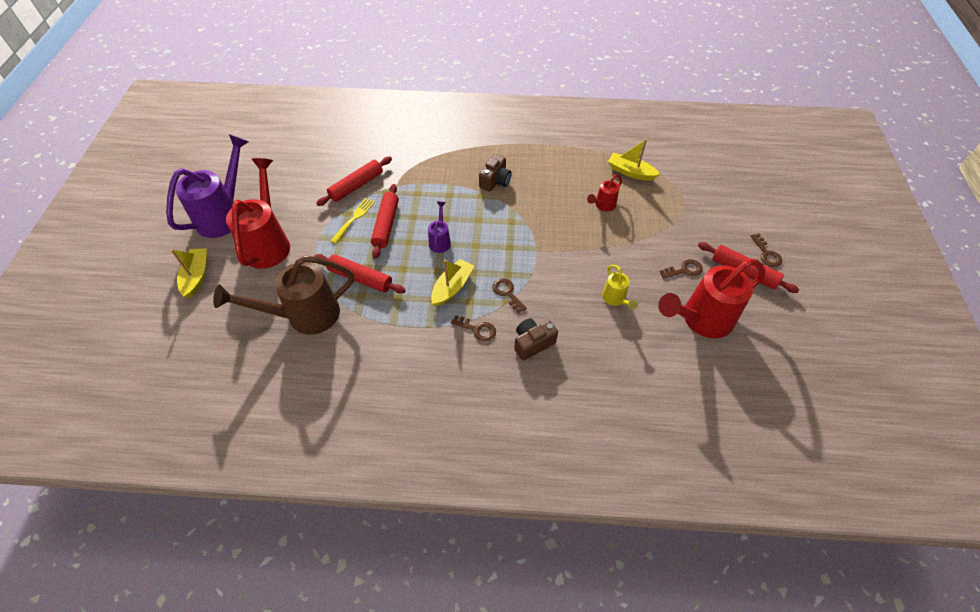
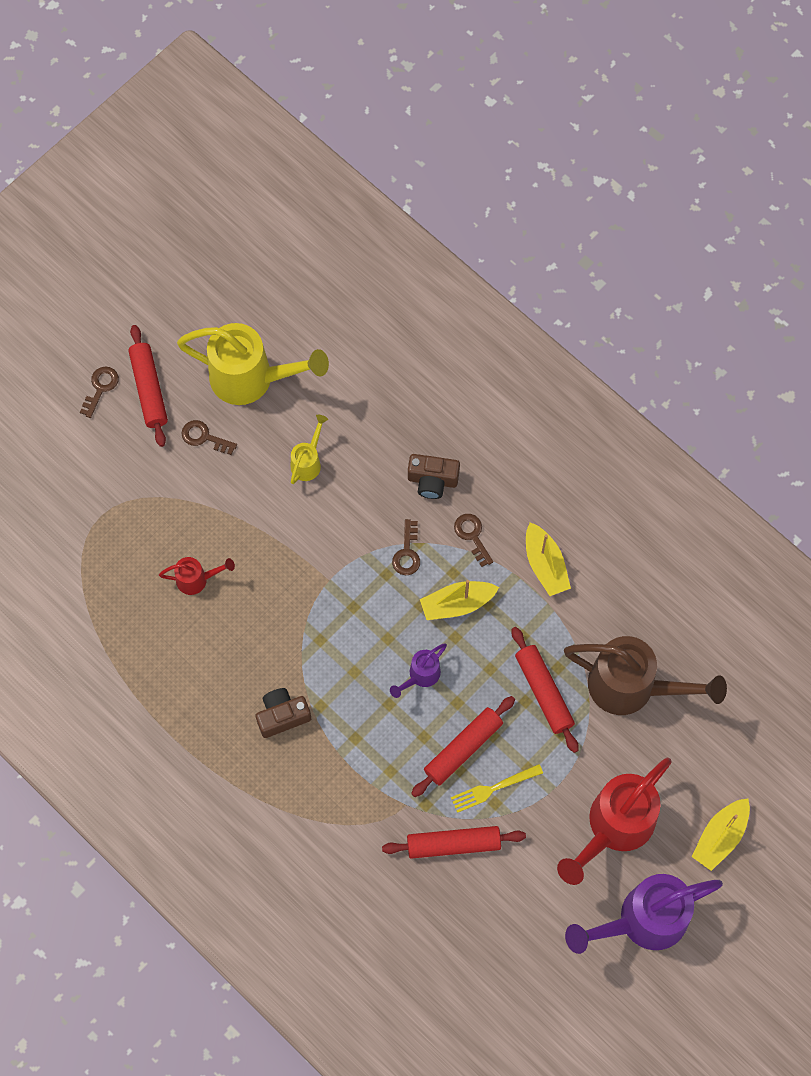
camera: 140 degrees left, 15 degrees up
(630, 172) = (113, 600): yellow boat -> yellow boat (545, 565)
(700, 320) = (252, 379): red watering can -> yellow watering can

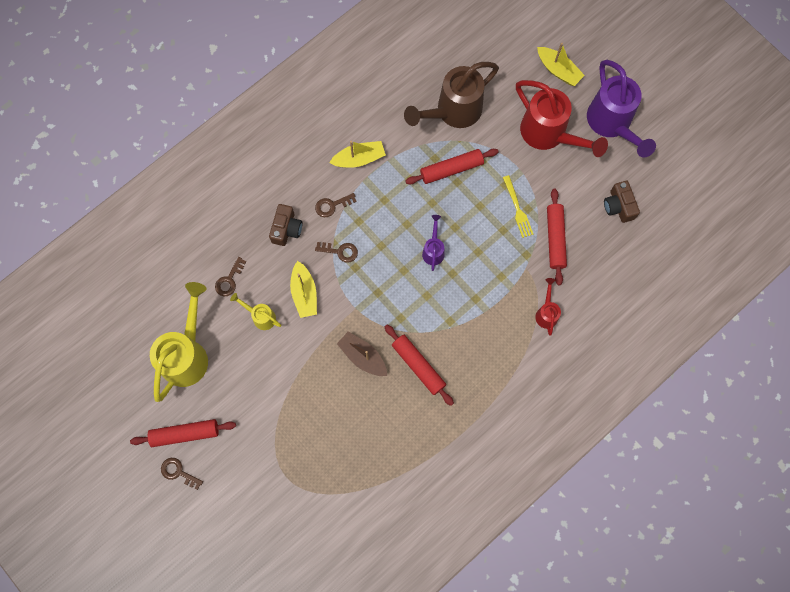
camera: 85 degrees left, 5 degrees up
(197, 579) = (345, 405): red watering can -> red watering can (546, 313)
(204, 437) = (231, 393): brown key -> brown key (229, 280)
(263, 596) = (363, 356): none -> brown boat
(282, 716) = (455, 349): brown camera -> brown camera (618, 206)
(420, 676) = (433, 250): purple watering can -> purple watering can turned 135 degrees counterclockwise
(457, 604) = (382, 220): yellow boat -> yellow boat (304, 293)
(463, 749) = (488, 226): red rolling pin -> red rolling pin (418, 366)
(632, 687) = (452, 112): brown watering can -> brown watering can turned 150 degrees counterclockwise

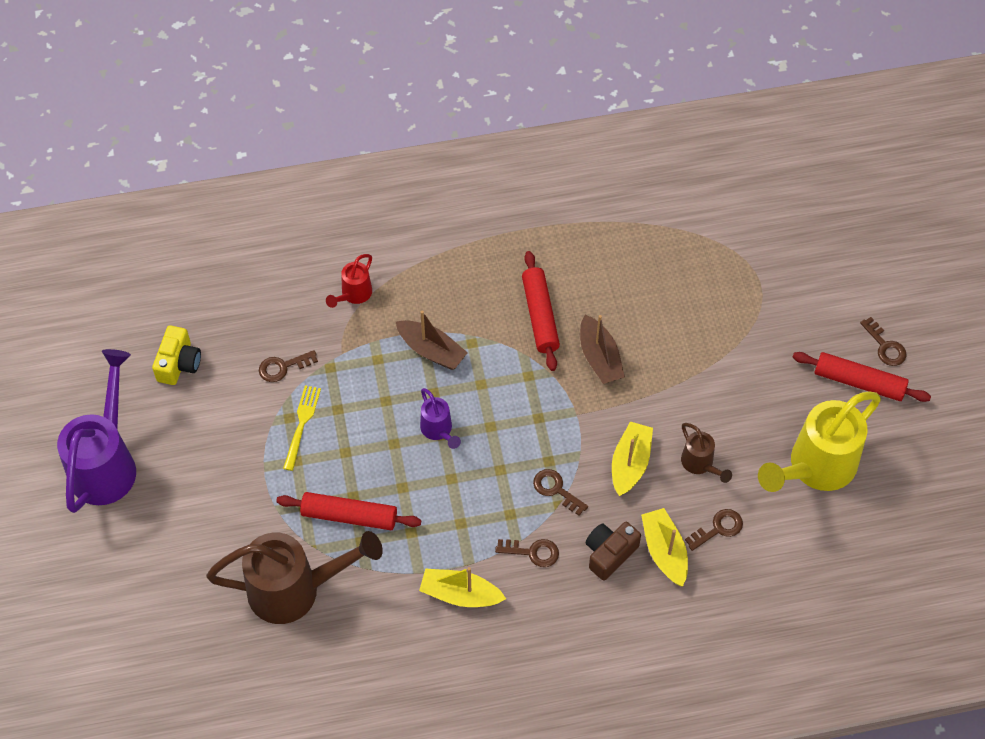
camera: 150 degrees left, 15 degrees down
(260, 316) = (700, 464): yellow watering can -> brown watering can
(433, 250) = (438, 431): purple watering can -> purple watering can turned 60 degrees counterclockwise
(472, 301) = (431, 350): none -> brown boat
(549, 135) = (195, 492): red watering can -> none
(555, 239) = (282, 367): red rolling pin -> brown key
(558, 70) = (117, 569): yellow boat -> yellow boat (664, 551)
(618, 206) = (179, 363): brown camera -> yellow camera

